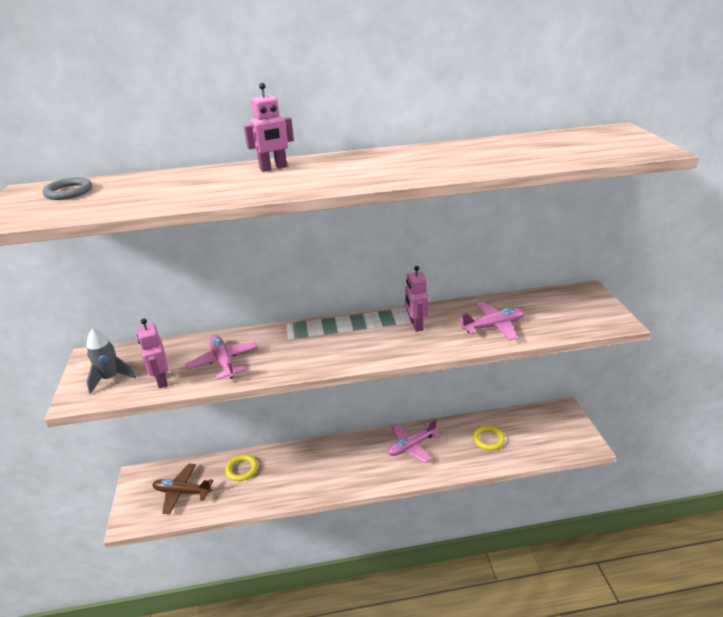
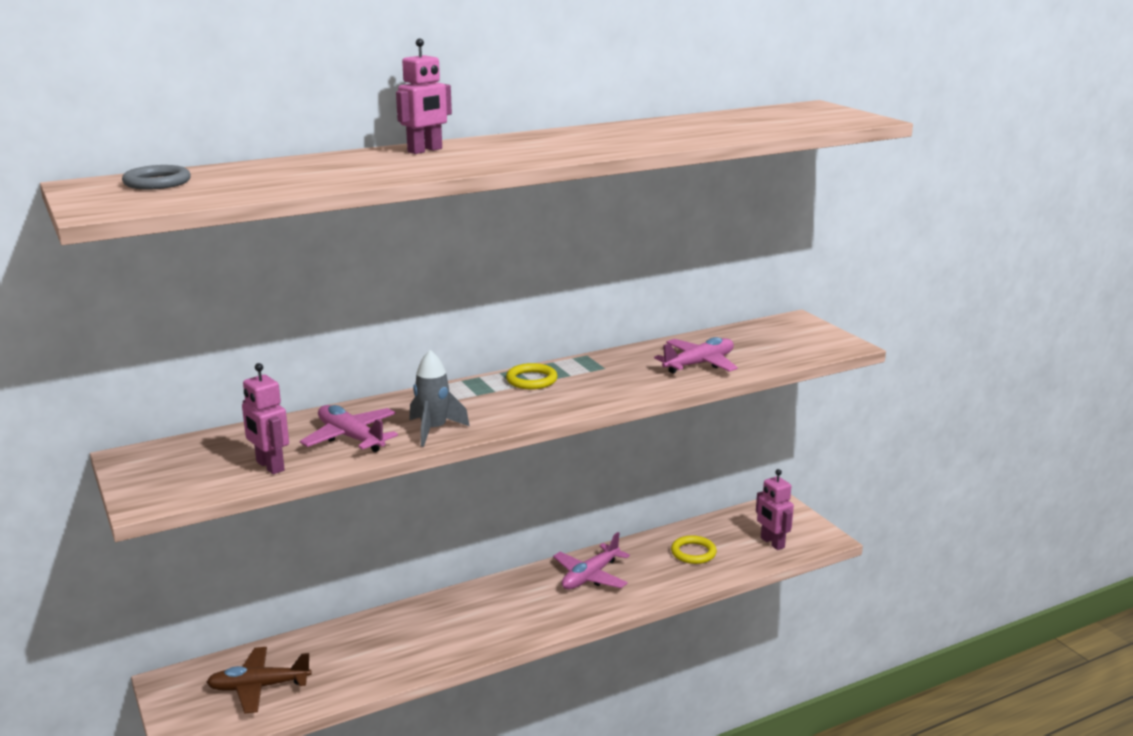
camera: 20 degrees left, 10 degrees down
(111, 378) = (185, 474): grey rocket -> grey rocket (434, 430)
(242, 469) = (344, 644): yellow ring -> yellow ring (531, 380)
(416, 325) = (598, 373): pink robot -> pink robot (772, 543)

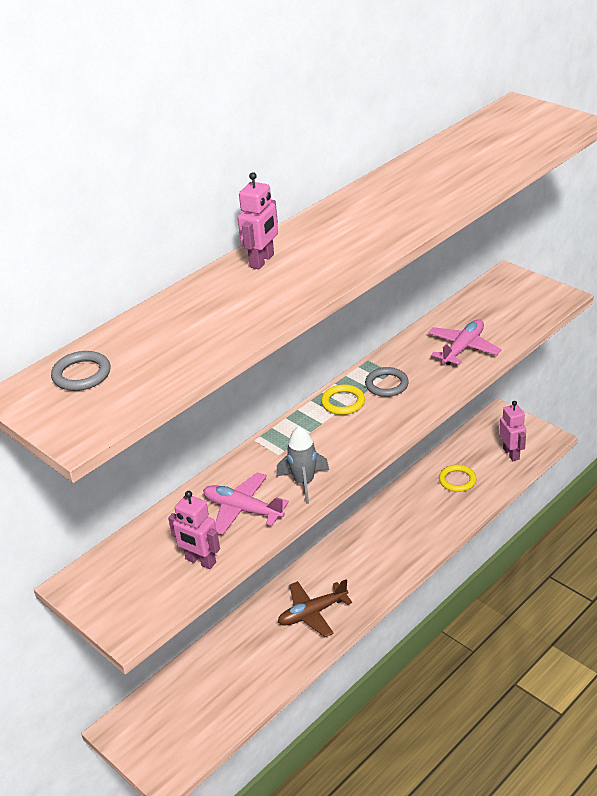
camera: 15 degrees left, 15 degrees up
(259, 687) = (194, 710): brown plane -> brown plane (312, 613)
(590, 376) = (386, 384): none -> grey ring
(590, 576) = (391, 526): pink plane -> none
(772, 543) = (511, 454): pink robot -> pink robot turned 150 degrees counterclockwise

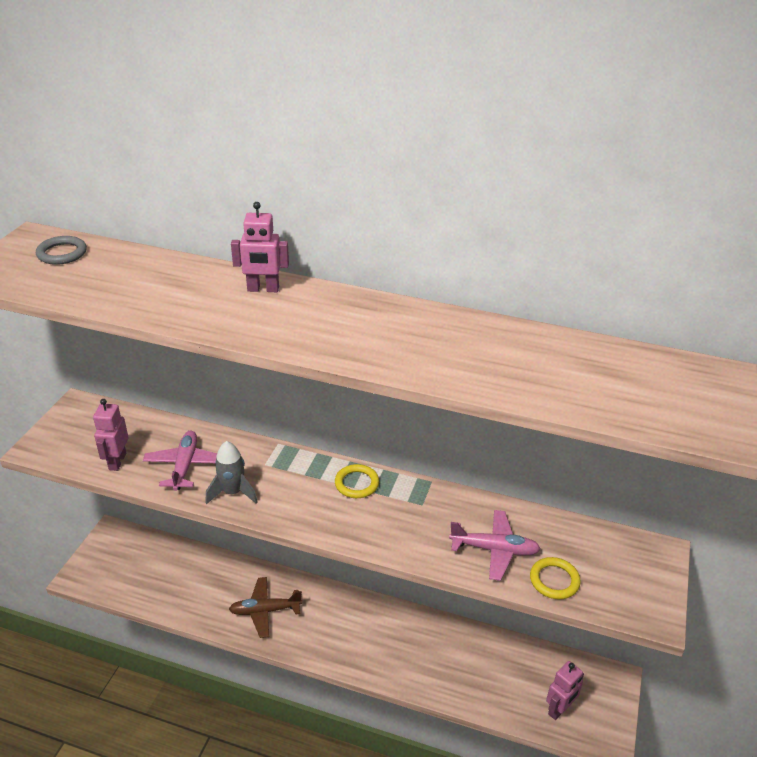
camera: 60 degrees right, 0 degrees up
(312, 613) = (265, 611): brown plane -> brown plane turned 45 degrees counterclockwise
(386, 384) = (399, 506): grey ring -> none
(457, 480) = (489, 670): yellow ring -> yellow ring (554, 580)

